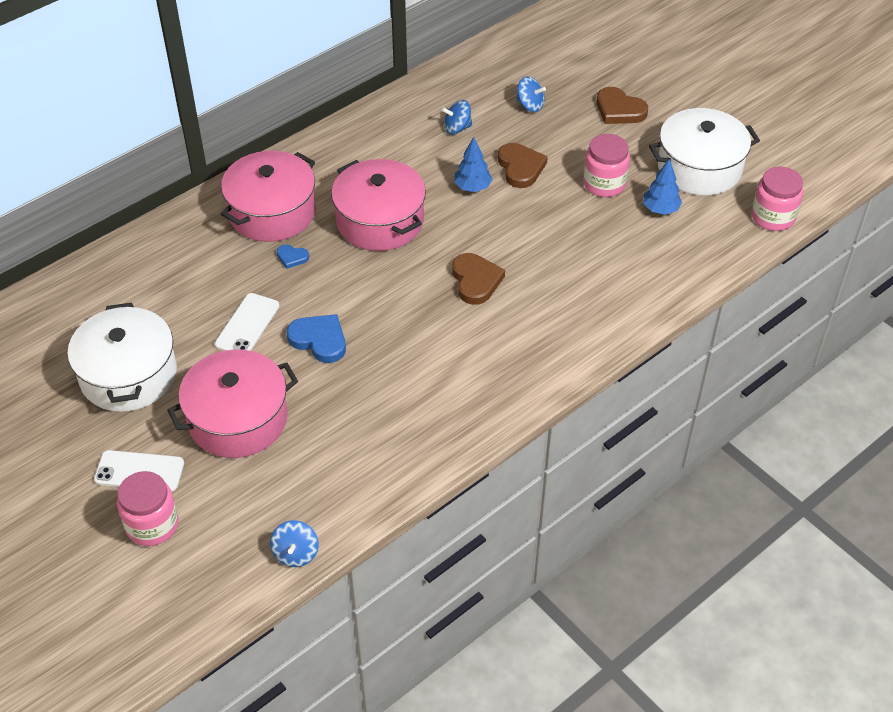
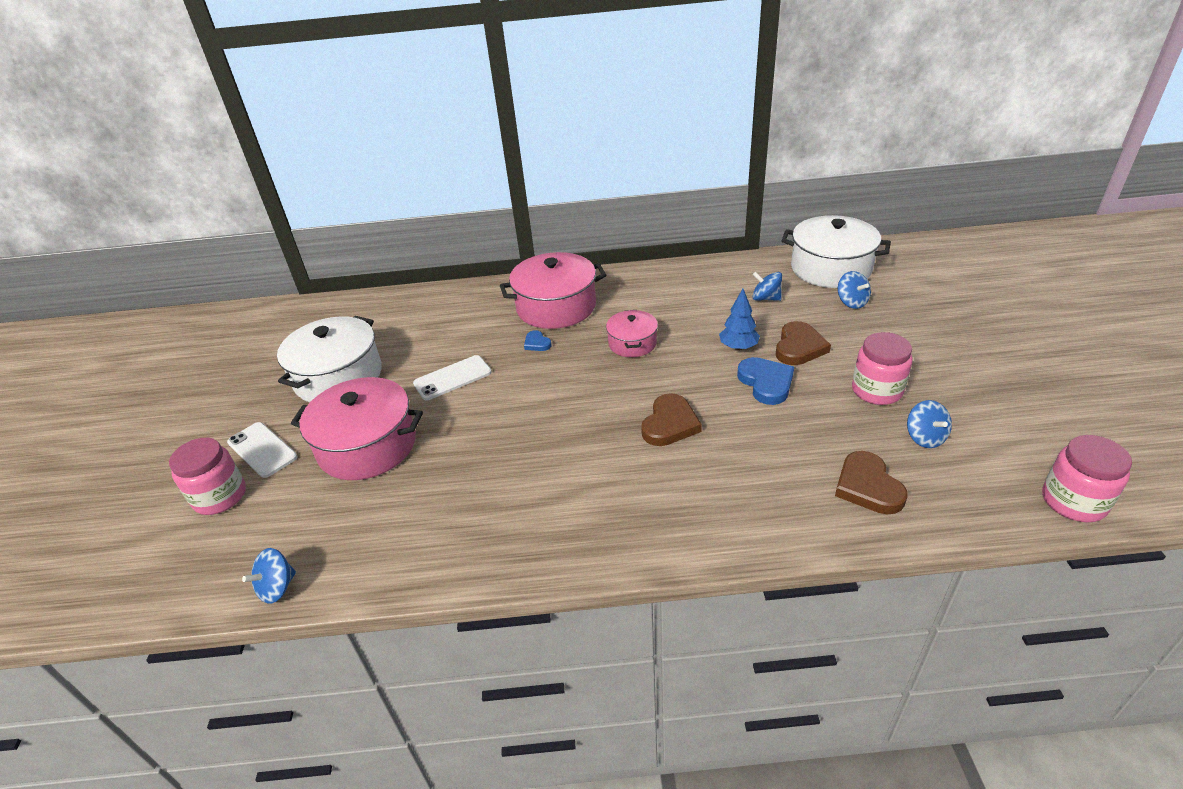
camera: 40 degrees right, 10 degrees down
(319, 340) = (491, 413): blue heart -> blue heart (766, 383)
(380, 221) = (632, 343): pink pot -> pink pot, size x0.56
(619, 110) = (945, 333): brown heart -> brown heart (867, 487)
(660, 209) = (925, 437): blue tree -> blue spinning top
(699, 168) = (1004, 415): white pot -> white pot (830, 268)

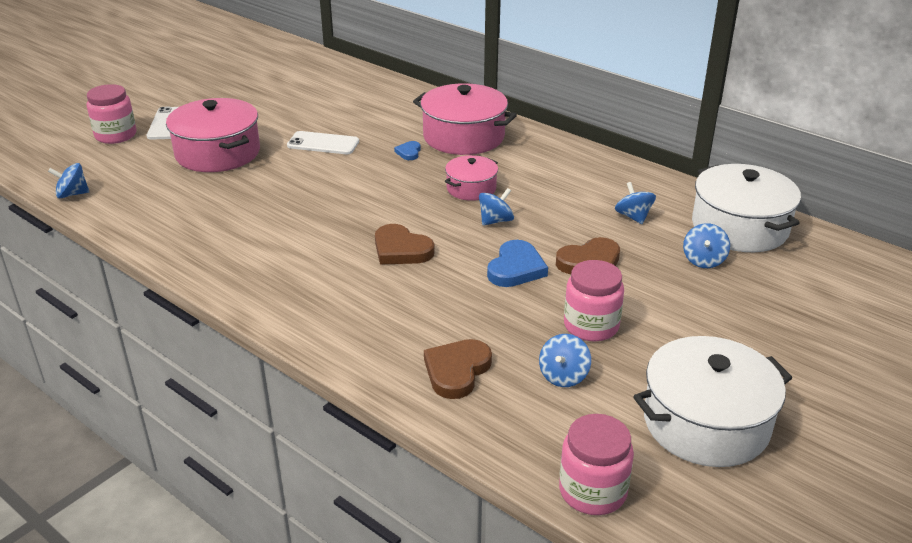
camera: 40 degrees right, 5 degrees down
(338, 376) = (265, 106): white pot -> white pot (706, 423)
(670, 424) = (401, 250): brown heart -> brown heart turned 60 degrees clockwise
(692, 357) = (495, 221): none -> blue spinning top
(738, 347) = (542, 235): blue tree -> none

